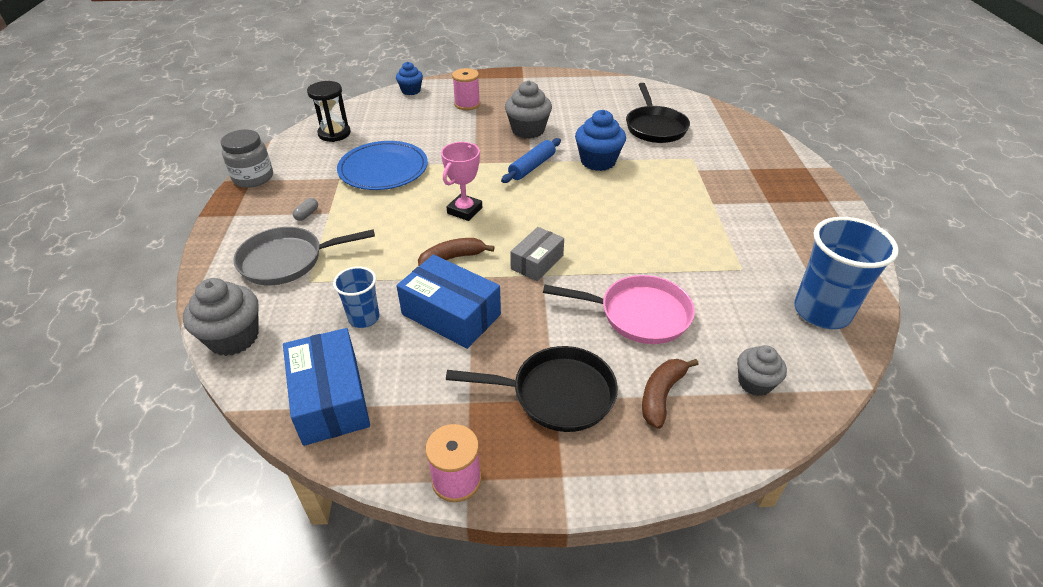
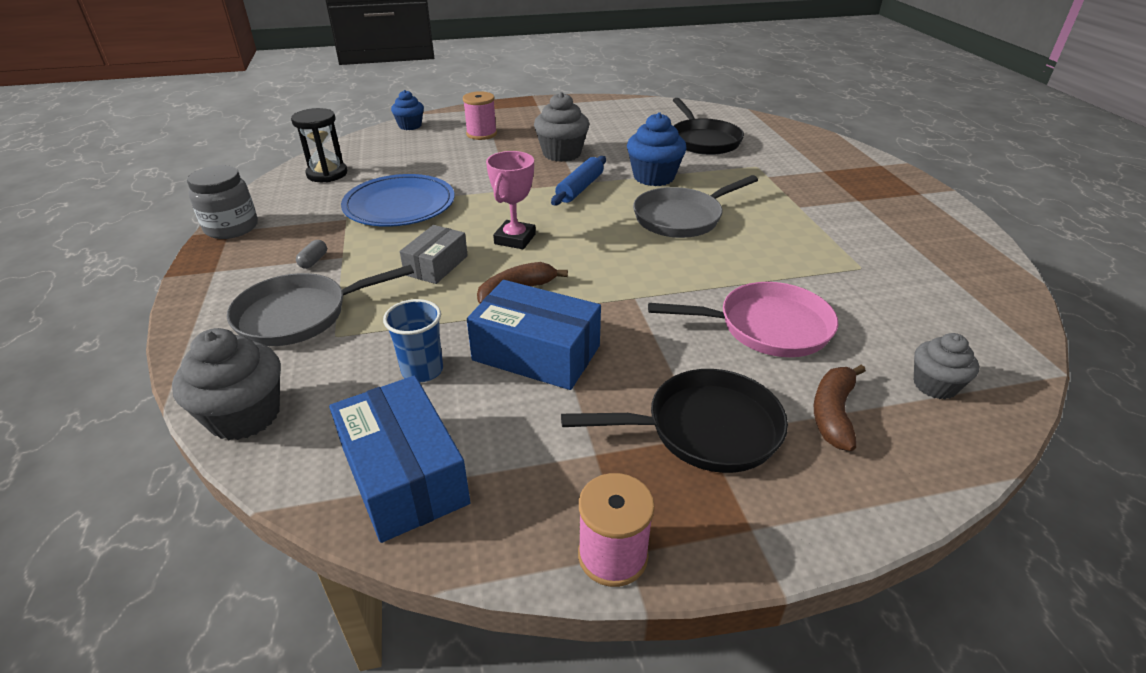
camera: 10 degrees left, 5 degrees down
(537, 262) = (623, 284): grey box -> grey box (436, 265)
(607, 204) = (682, 218): none -> grey pan
(822, 311) = (970, 301): blue cup -> none

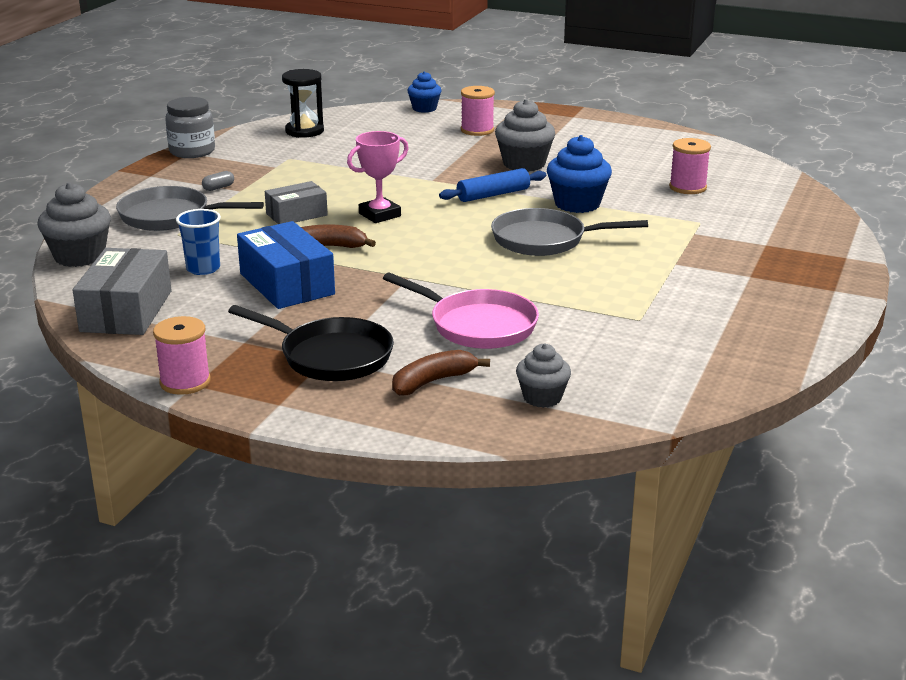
camera: 35 degrees right, 10 degrees down
(399, 205) = (328, 167): blue plate -> none
(404, 475) = (126, 311): blue box -> grey box
(703, 140) = (687, 187): black pan -> pink spool

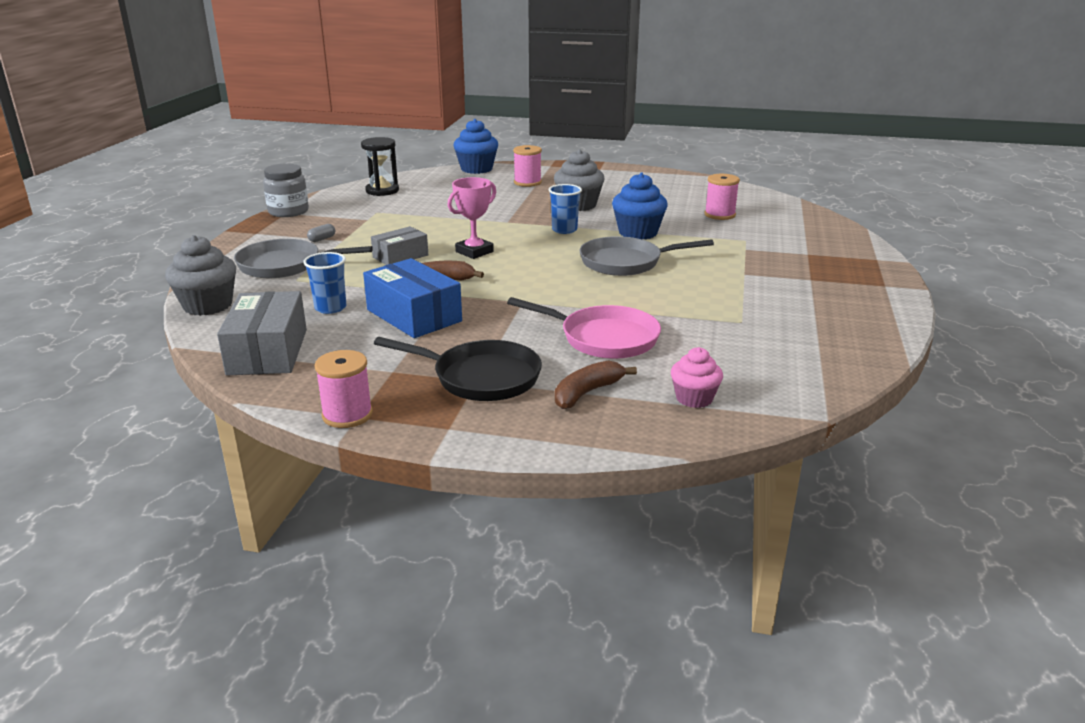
camera: 10 degrees left, 0 degrees up
(424, 108) = (476, 169): blue cupcake -> blue cupcake, size x1.58
(493, 195) = (564, 230): blue rolling pin -> blue cup
(542, 397) = (694, 398): grey cupcake -> pink cupcake

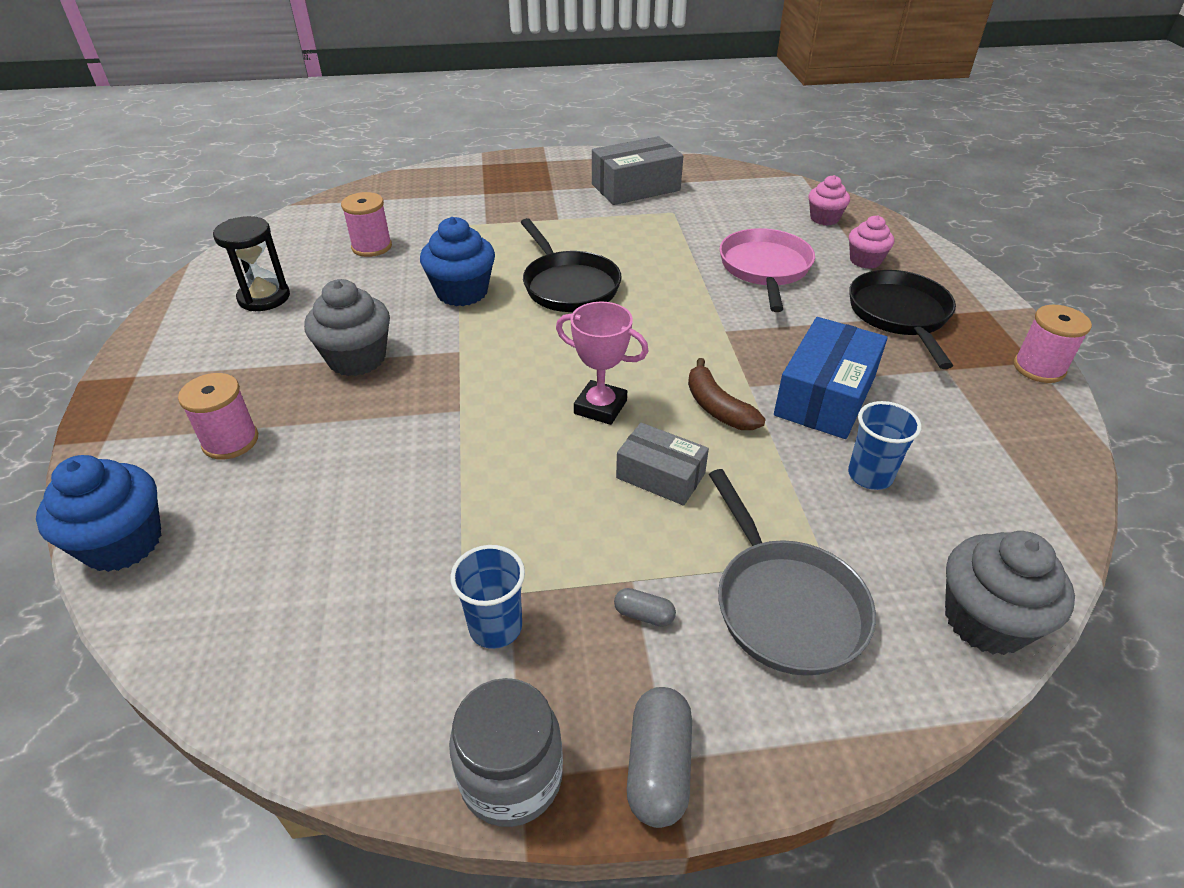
camera: 110 degrees left, 15 degrees up
(256, 231) = (658, 767): none -> grey capsule
(268, 352) = (1014, 478): grey box -> grey box (635, 187)
(382, 191) = (310, 653): black hourglass -> black hourglass (264, 297)
(564, 230) = (475, 349): blue cup -> blue cup (495, 627)
(587, 393) = (865, 260): brown banana -> pink cupcake
(626, 262) = (568, 285): grey pan -> black pan

